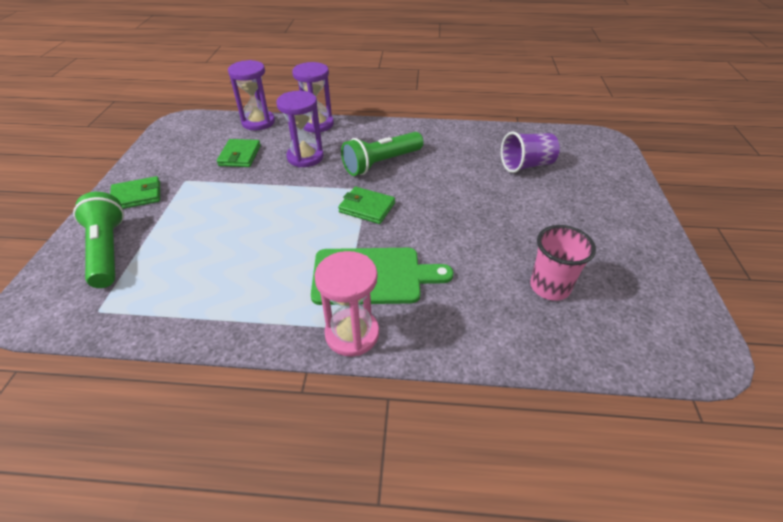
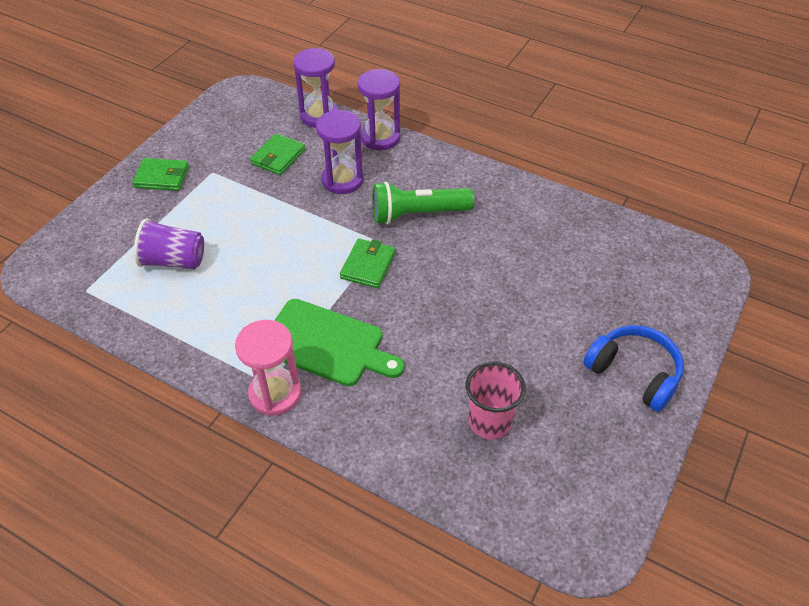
camera: 25 degrees right, 5 degrees up
(107, 250) = (115, 231): green flashlight -> none
(367, 207) = (368, 265): green wallet -> green wallet turned 60 degrees clockwise
(526, 165) = (580, 271): purple cup -> purple cup (174, 261)
(618, 216) = (634, 373): none -> blue headphones

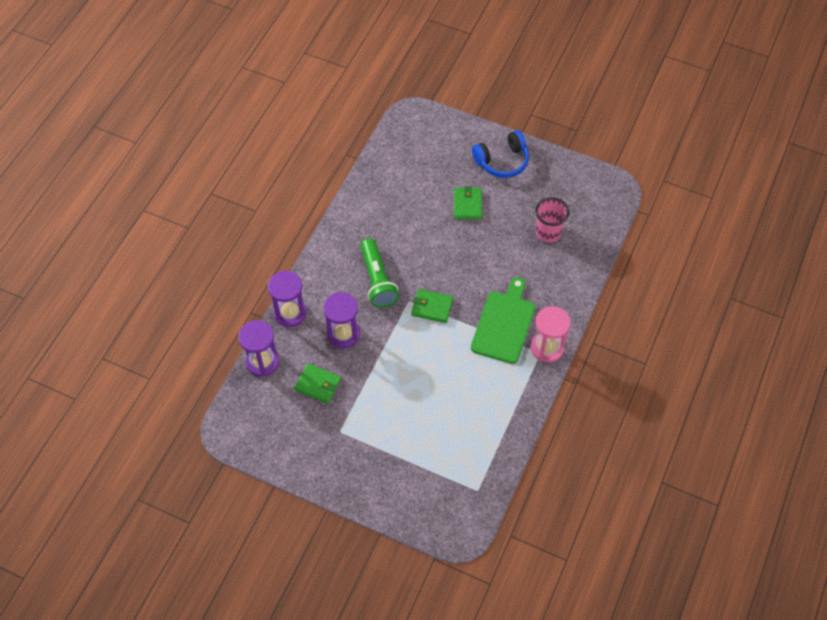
camera: 95 degrees left, 10 degrees up
(162, 177) = (348, 469): green wallet -> green wallet (467, 205)
(174, 261) = (441, 436): purple cup -> none
(634, 373) = (502, 161): blue headphones -> blue headphones turned 150 degrees counterclockwise

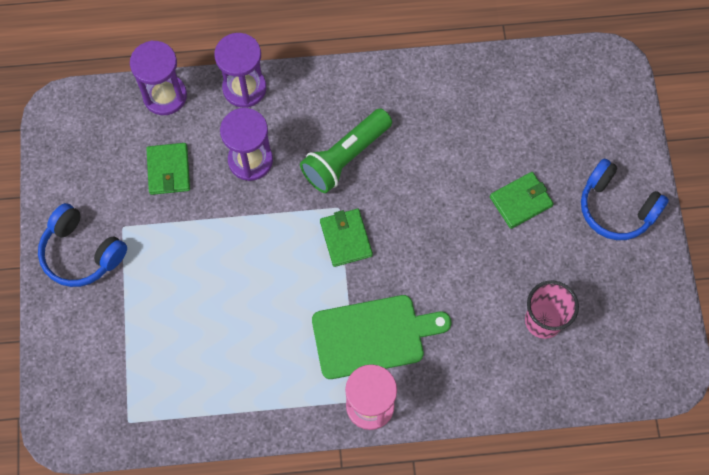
camera: 60 degrees right, 10 degrees up
(342, 465) = (81, 253): none -> blue headphones

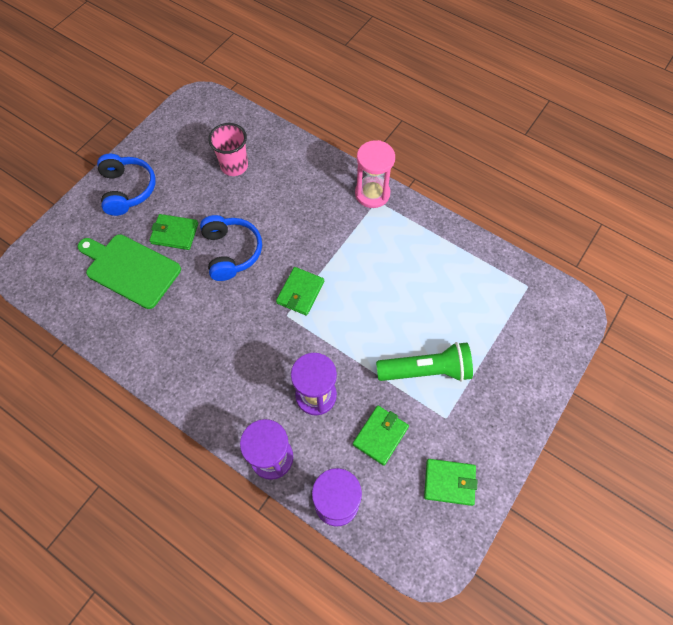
camera: 140 degrees left, 5 degrees down
(81, 253) = (489, 421): blue headphones -> blue headphones (231, 252)
(84, 177) = (449, 482): none -> green wallet
(346, 157) = (250, 345): green flashlight -> green flashlight (426, 370)
(373, 335) = (336, 226): green cutting board -> green cutting board (130, 269)

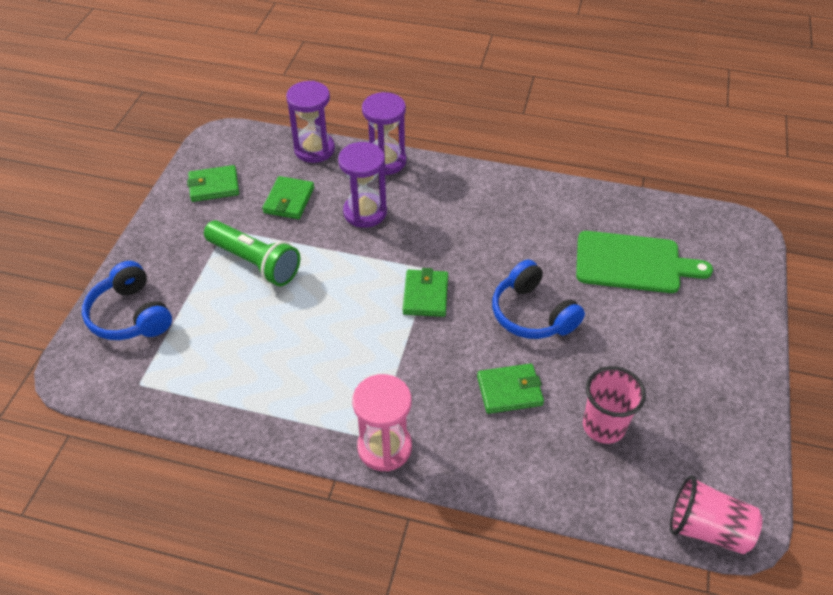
camera: 160 degrees right, 15 degrees down
(128, 190) = (716, 348): blue headphones -> blue headphones (130, 315)
(174, 233) = (614, 314): green wallet -> green wallet (509, 391)
(217, 103) = (707, 528): none -> pink cup
(426, 370) = (255, 262): green flashlight -> green flashlight turned 120 degrees counterclockwise

